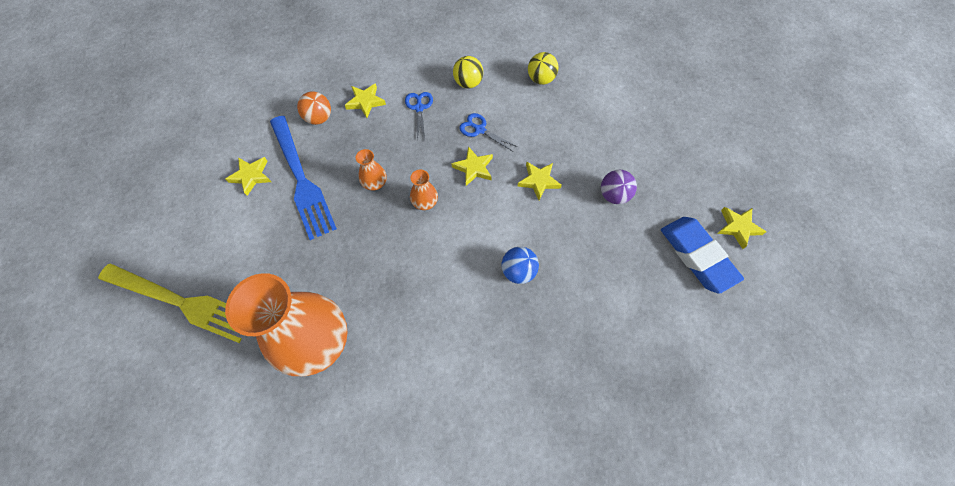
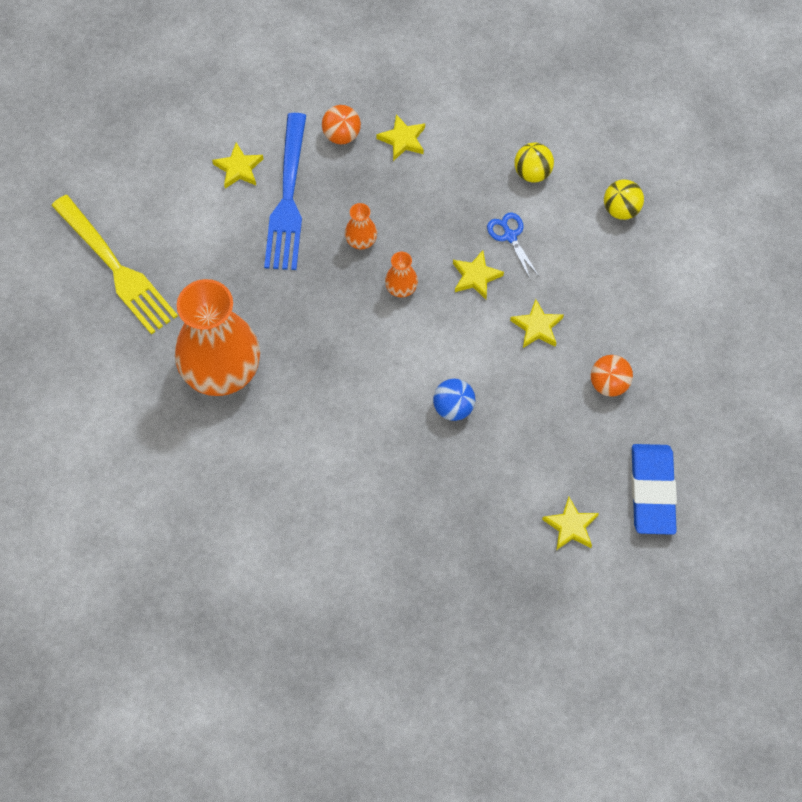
camera: 30 degrees right, 0 degrees up
(419, 108) = (458, 176): blue scissors -> none
(613, 195) = (609, 384): purple ball -> orange ball
(738, 227) = (721, 487): yellow star -> yellow star (571, 526)

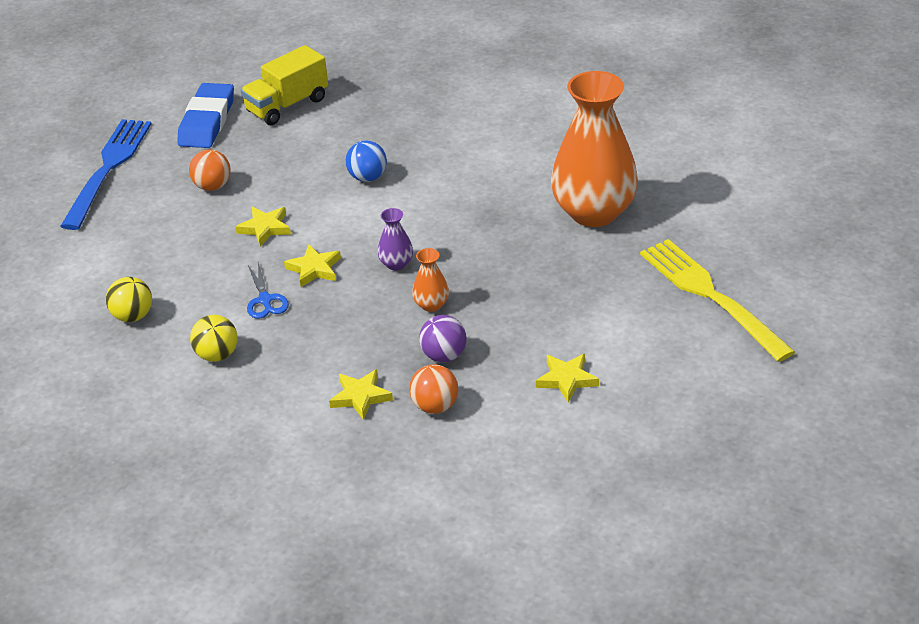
camera: 170 degrees left, 25 degrees down
(288, 198) = (509, 347): blue fork -> blue fork (108, 169)
(342, 186) = (444, 355): none -> purple ball
(401, 288) = (396, 264): orange vase -> purple vase
(571, 526) = (287, 105): yellow star -> yellow truck

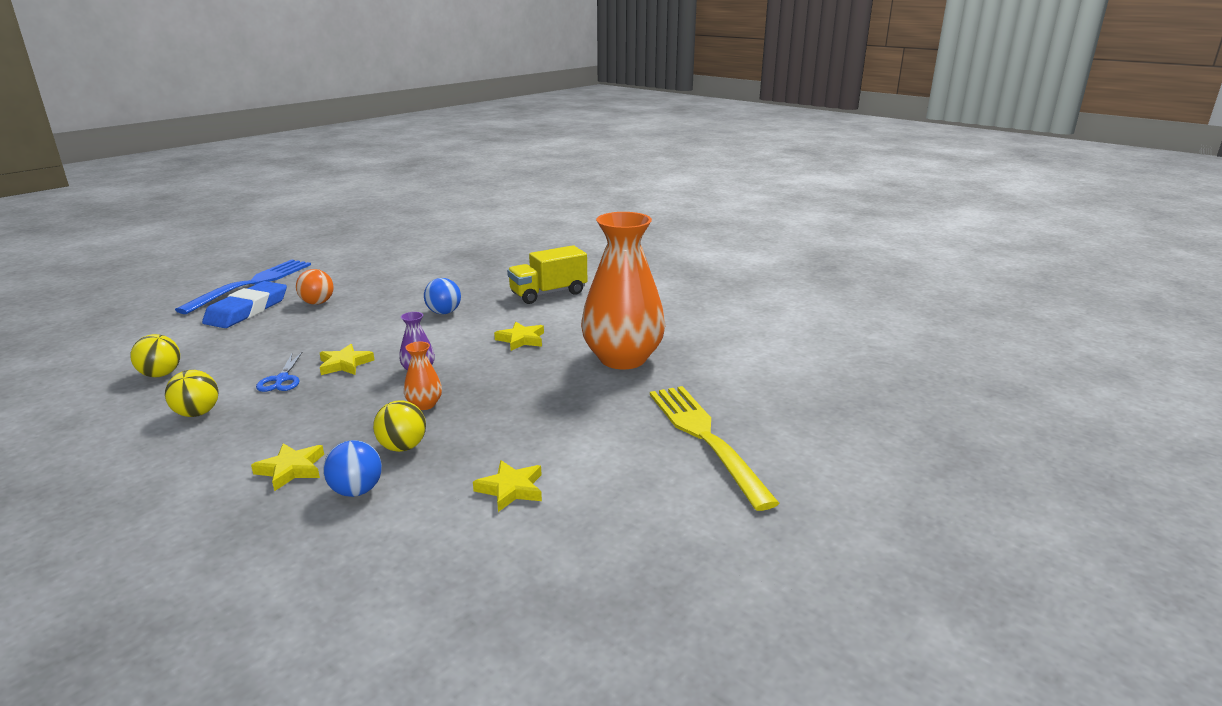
camera: 10 degrees right, 15 degrees down
(207, 121) = (352, 268): blue eraser -> blue eraser (247, 310)
(265, 228) = (331, 332): yellow star -> yellow star (521, 339)
(287, 105) = (419, 266): yellow truck -> yellow truck (548, 293)
(435, 406) = (356, 491): orange ball -> blue ball
(444, 355) = (402, 447): purple ball -> yellow ball

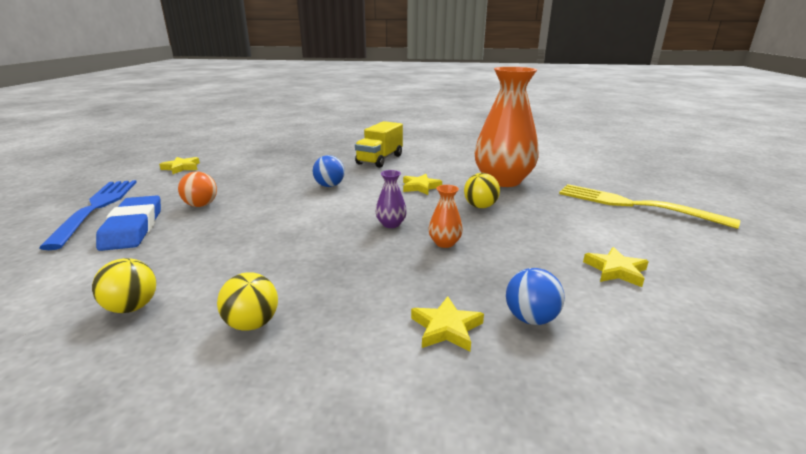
camera: 35 degrees left, 0 degrees up
(282, 379) = (285, 266): blue scissors -> none
(345, 364) = (321, 238): yellow star -> yellow star (181, 168)
(402, 447) = (493, 275): yellow ball -> yellow ball (480, 206)

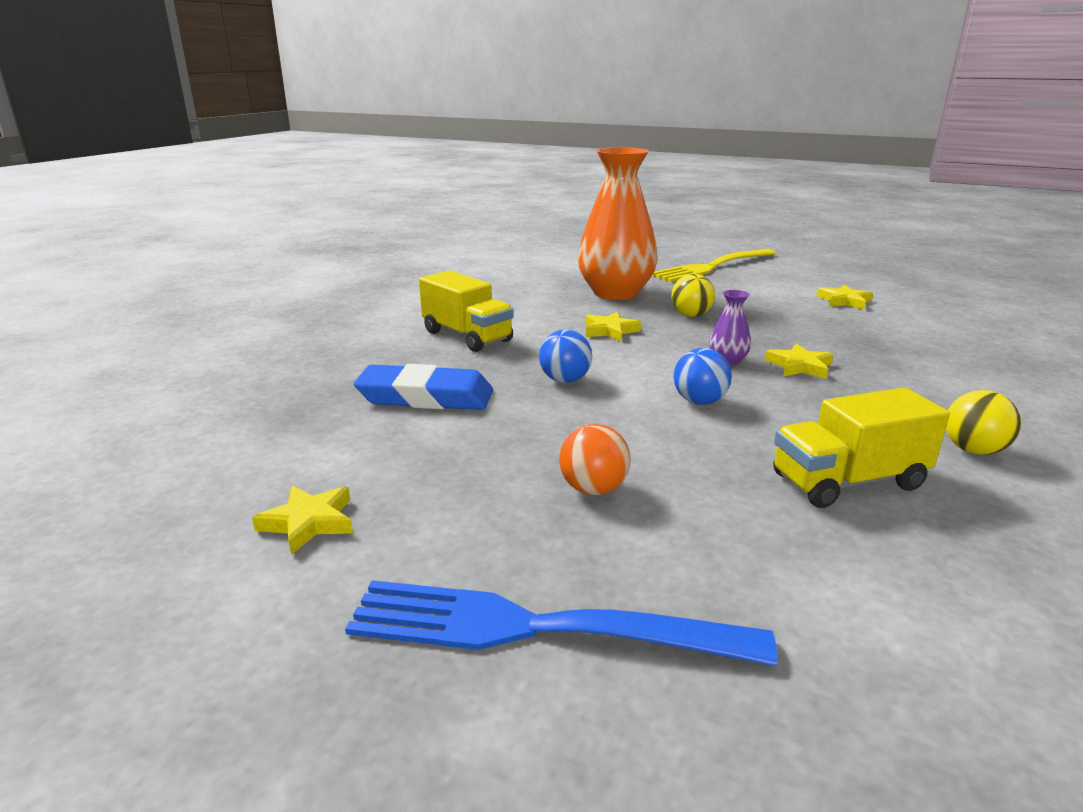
camera: 70 degrees left, 0 degrees up
(132, 307) = (962, 530): yellow ball -> none
(133, 228) = (680, 559): blue eraser -> blue eraser (425, 397)
(203, 268) = (848, 482): none -> yellow truck
(444, 243) = (785, 345): orange vase -> none
(446, 328) = (951, 369): yellow star -> yellow star (799, 366)
(530, 318) = (927, 340): blue ball -> blue ball (699, 401)

